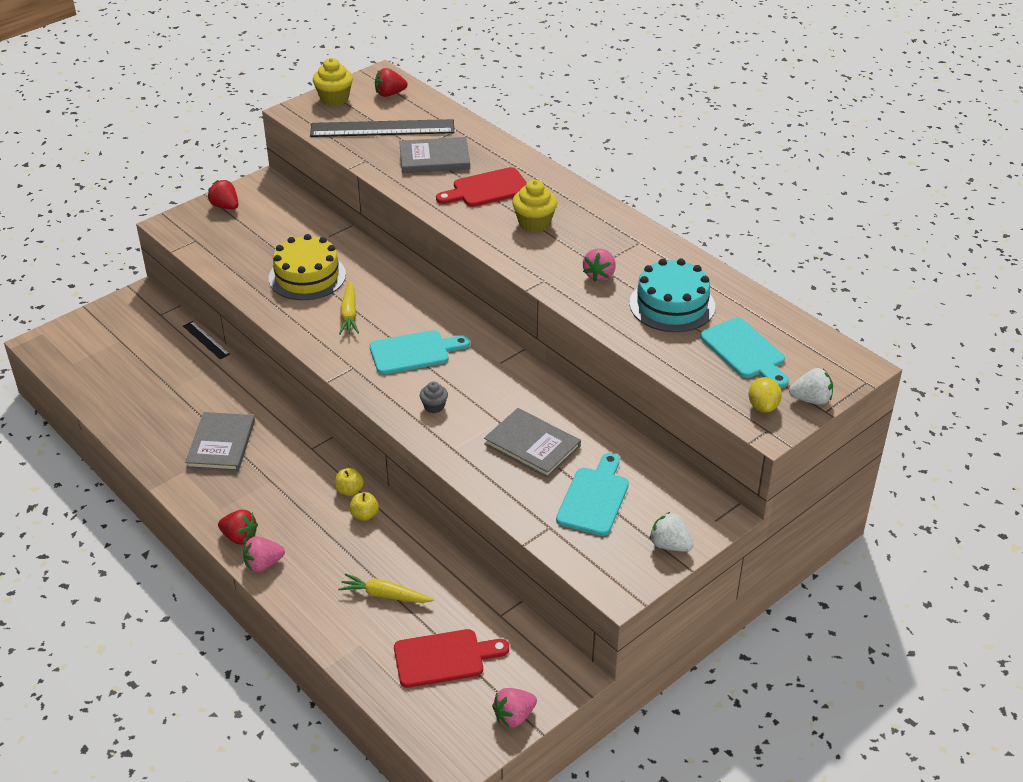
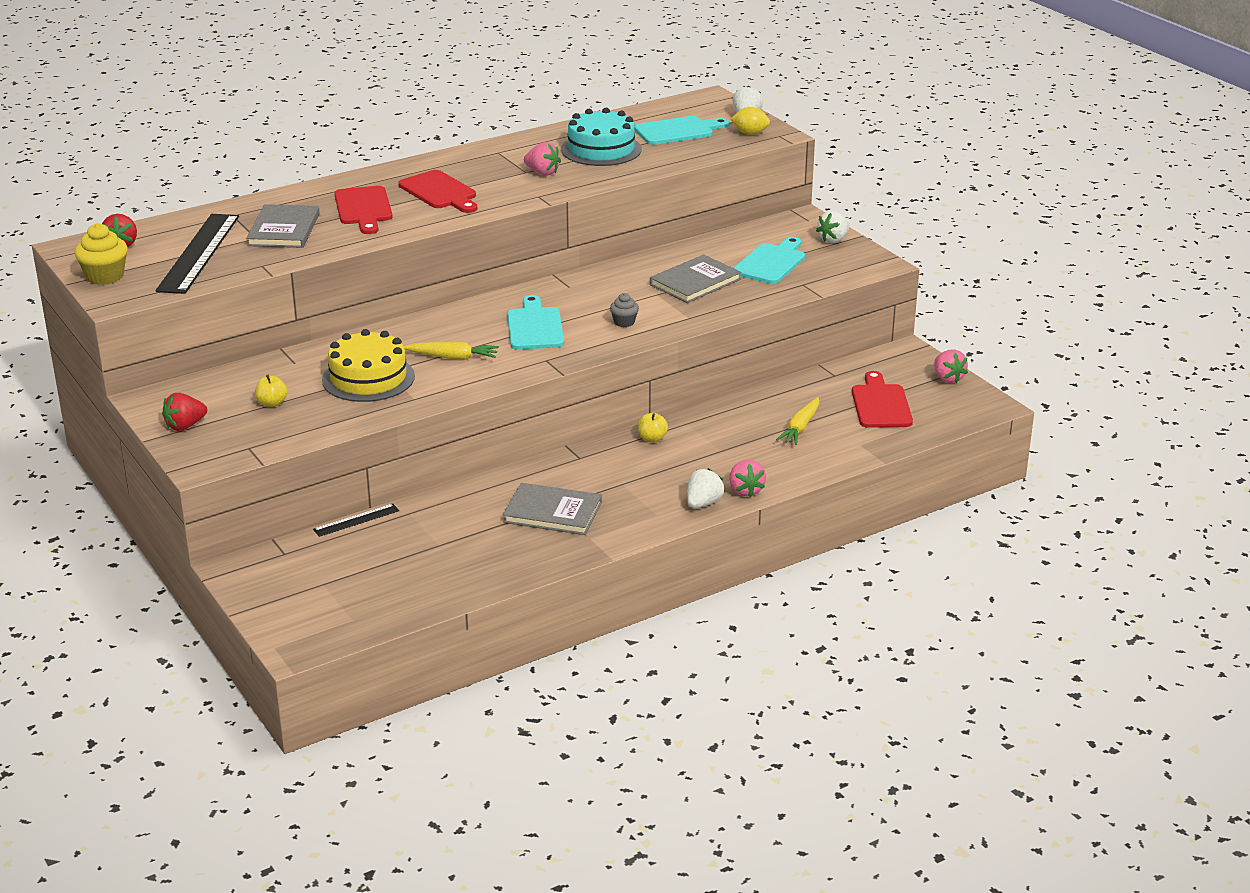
camera: 80 degrees left, 10 degrees down
(239, 537) = (703, 503): red strawberry -> white strawberry
(364, 515) = (690, 432): yellow apple -> yellow apple (272, 403)
(534, 223) = (440, 192): yellow cupcake -> red cutting board
(594, 498) = (771, 262): turquoise cutting board -> turquoise cutting board turned 90 degrees clockwise

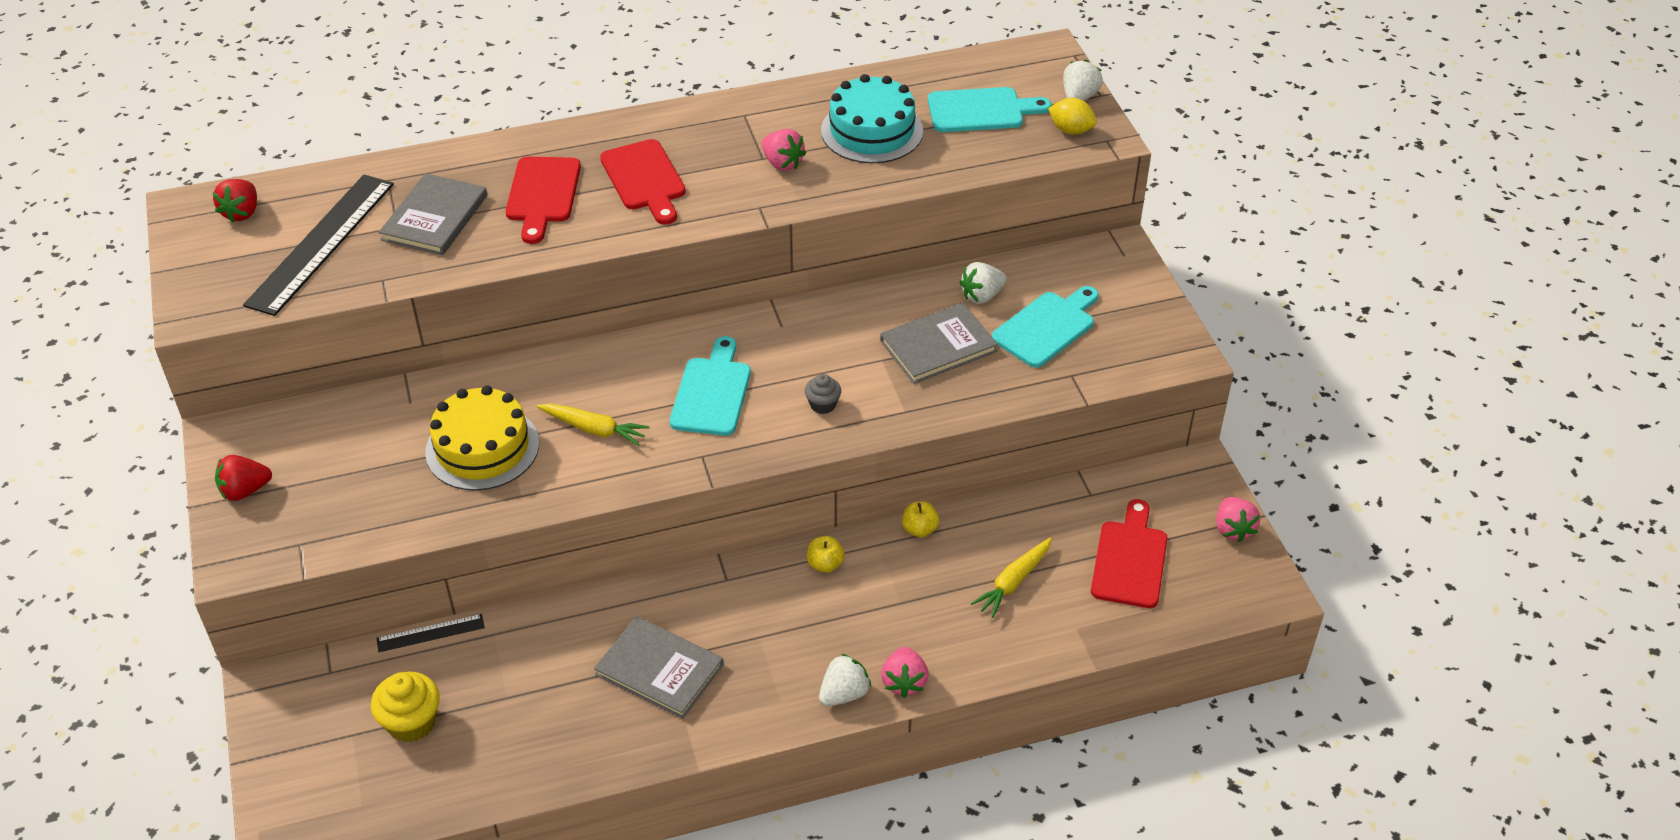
camera: 15 degrees right, 15 degrees up
(105, 276) = (199, 267): yellow cupcake -> yellow cupcake (411, 722)
(272, 403) = (356, 470): yellow apple -> yellow apple (919, 529)
(833, 240) = (1142, 298): white strawberry -> white strawberry (982, 296)

